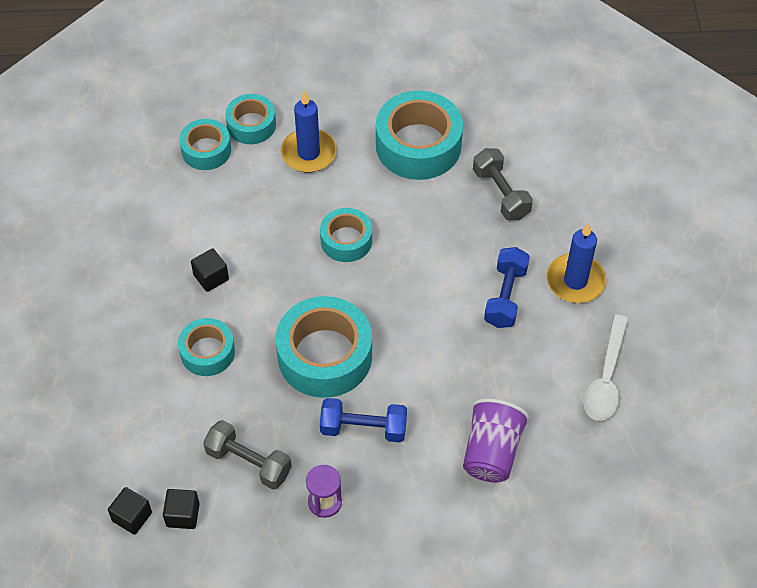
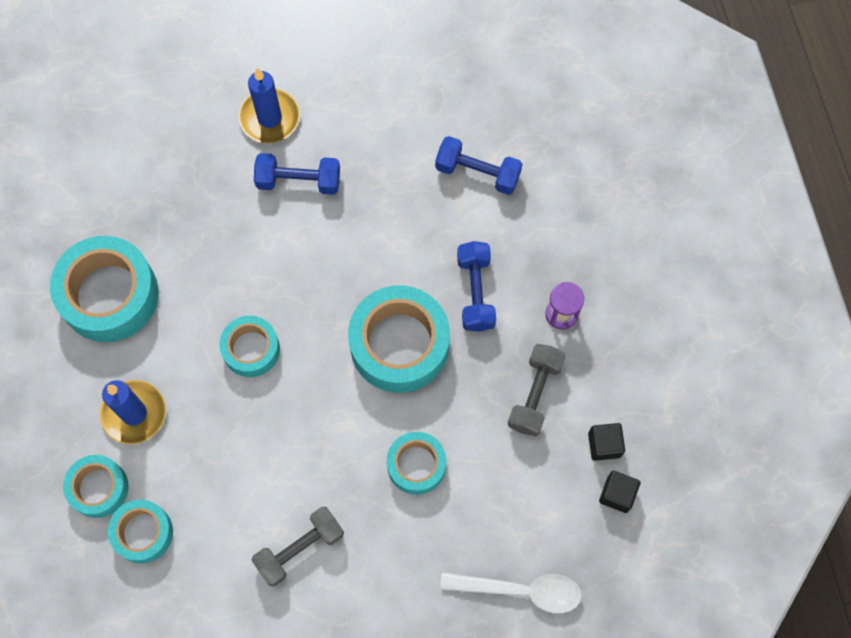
camera: 100 degrees left, 15 degrees up
(211, 277) = (321, 484): black cube -> none
(491, 452) = (477, 172): purple cup -> blue dumbbell
(501, 194) = (167, 201): grey dumbbell -> grey dumbbell (300, 548)
(606, 378) = (379, 81): white spoon -> white spoon (521, 590)

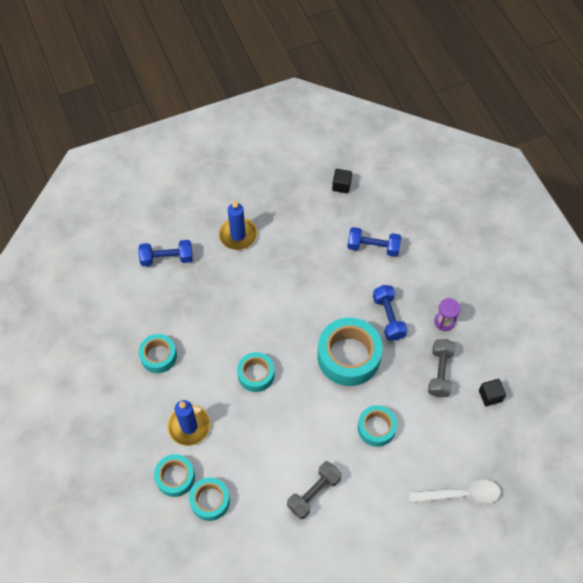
camera: 10 degrees left, 10 degrees down
(109, 295) = (158, 356): turquoise tape -> turquoise tape, size x0.58
(298, 181) = (264, 269): blue dumbbell -> blue dumbbell (167, 258)
(617, 494) = (505, 424): black cube -> black cube (341, 186)

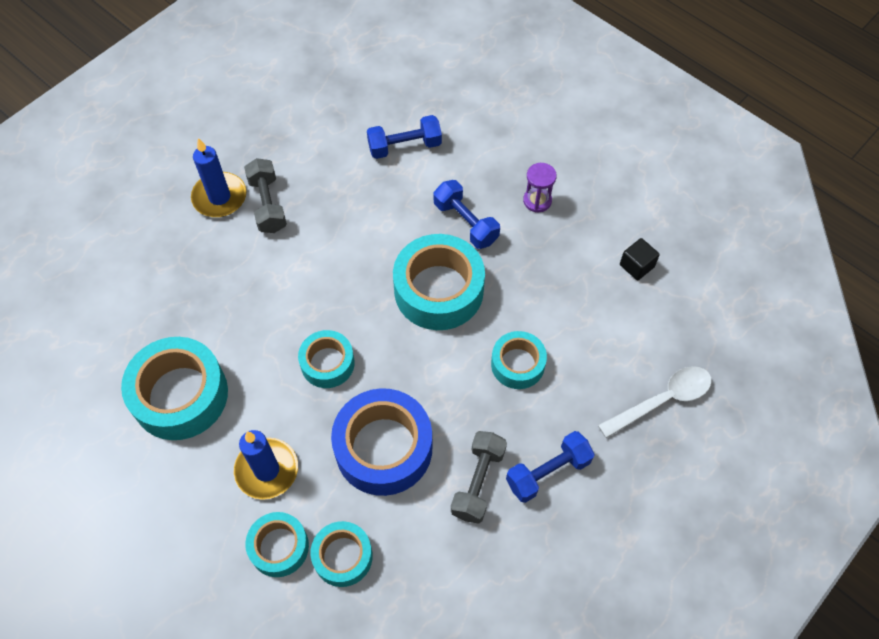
camera: 25 degrees left, 0 degrees up
(158, 356) = (180, 395): turquoise tape -> turquoise tape, size x1.73
(167, 258) = (134, 263): blue dumbbell -> blue dumbbell (548, 472)
(265, 444) = (383, 448): none -> blue tape
(341, 186) = (328, 88): black cube -> none
(440, 372) = (562, 263): grey dumbbell -> grey dumbbell (268, 204)

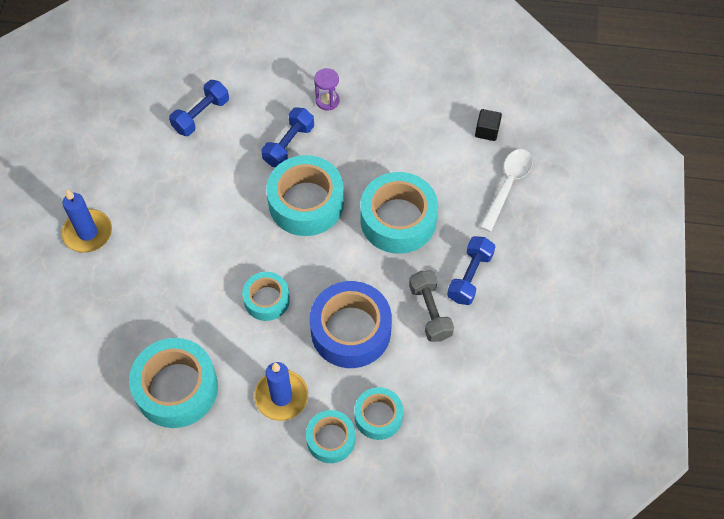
camera: 35 degrees left, 0 degrees up
(268, 204) = (130, 216): grey dumbbell -> none
(465, 223) = (289, 145): blue dumbbell -> blue dumbbell turned 75 degrees counterclockwise
(517, 364) = (398, 220): turquoise tape -> turquoise tape, size x1.73
(636, 266) = (427, 107): black cube -> black cube (487, 131)

